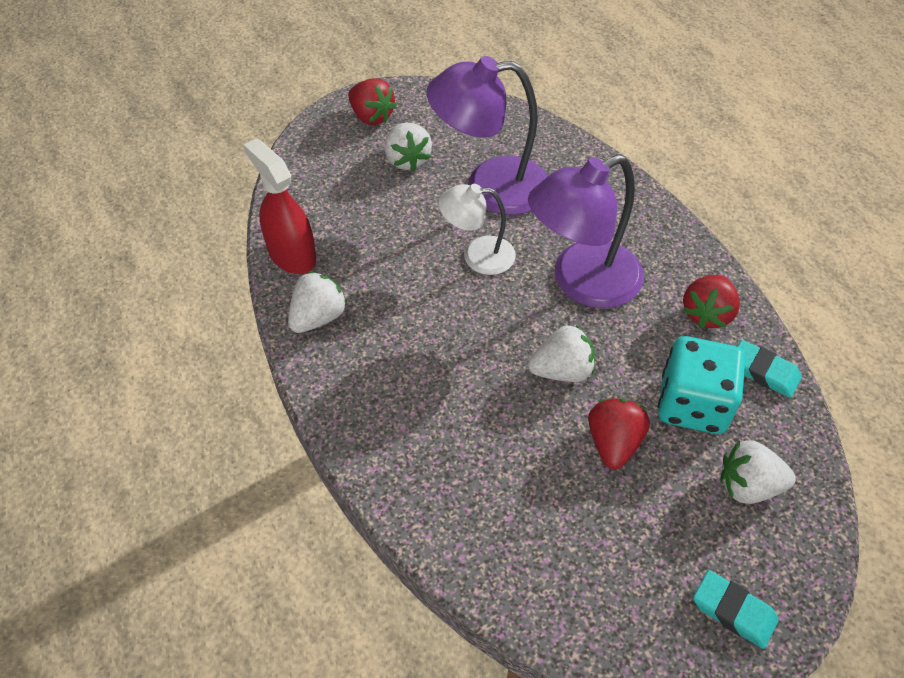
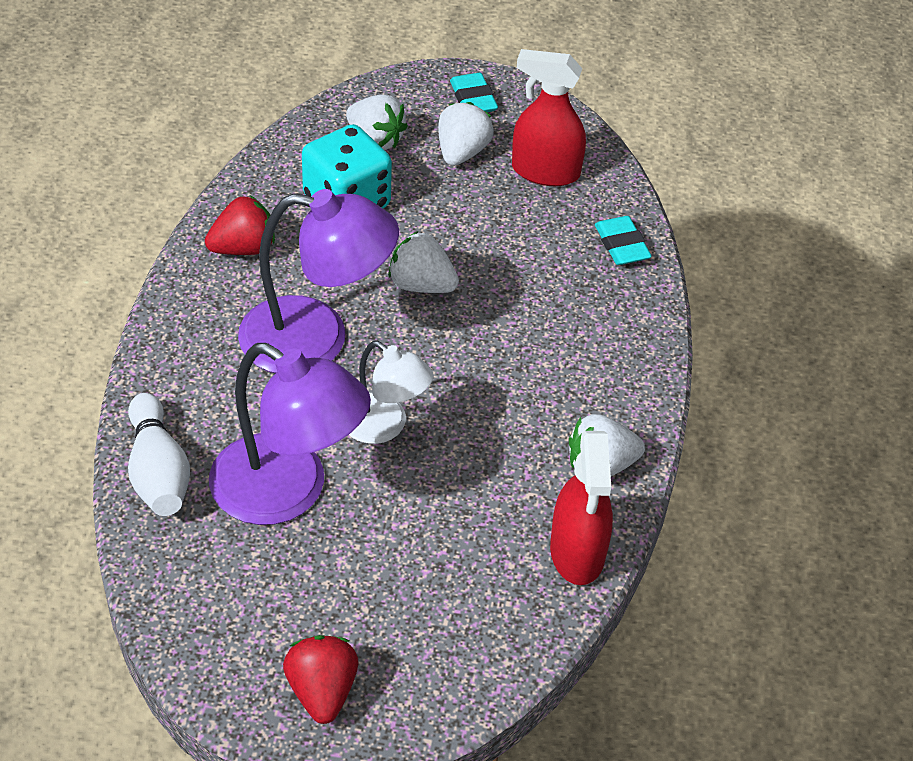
camera: 145 degrees left, 5 degrees down
(407, 160) = (342, 591): white strawberry -> white strawberry (462, 152)
(569, 155) = (158, 471): none -> white bowling pin
(584, 564) = (545, 171): none -> red spray bottle
(613, 443) = (440, 217): red strawberry -> none
(763, 372) = (261, 187): turquoise eraser -> turquoise eraser (621, 245)

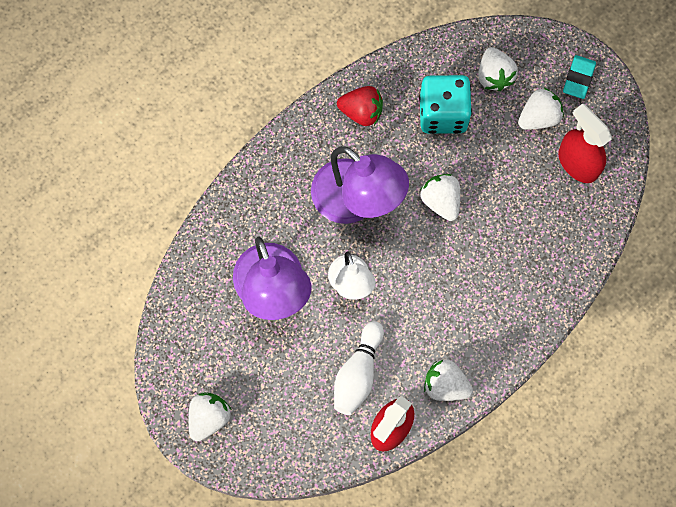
camera: 40 degrees right, 25 degrees up
(158, 471) = (218, 235): white bowling pin -> white bowling pin (358, 373)
(322, 691) = (209, 418): red strawberry -> white strawberry
(621, 245) = (579, 246): turquoise eraser -> none

